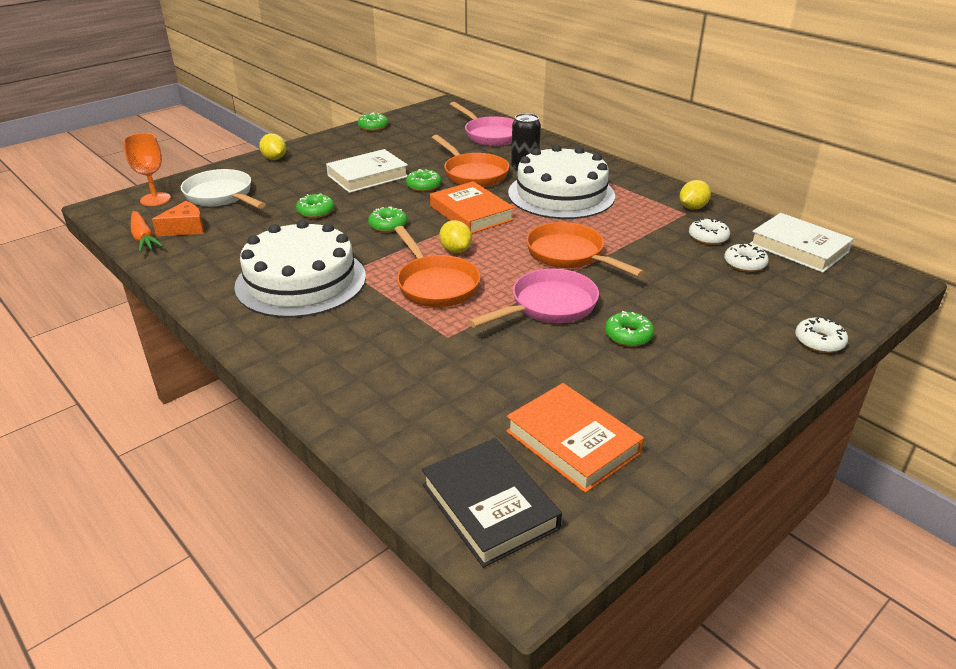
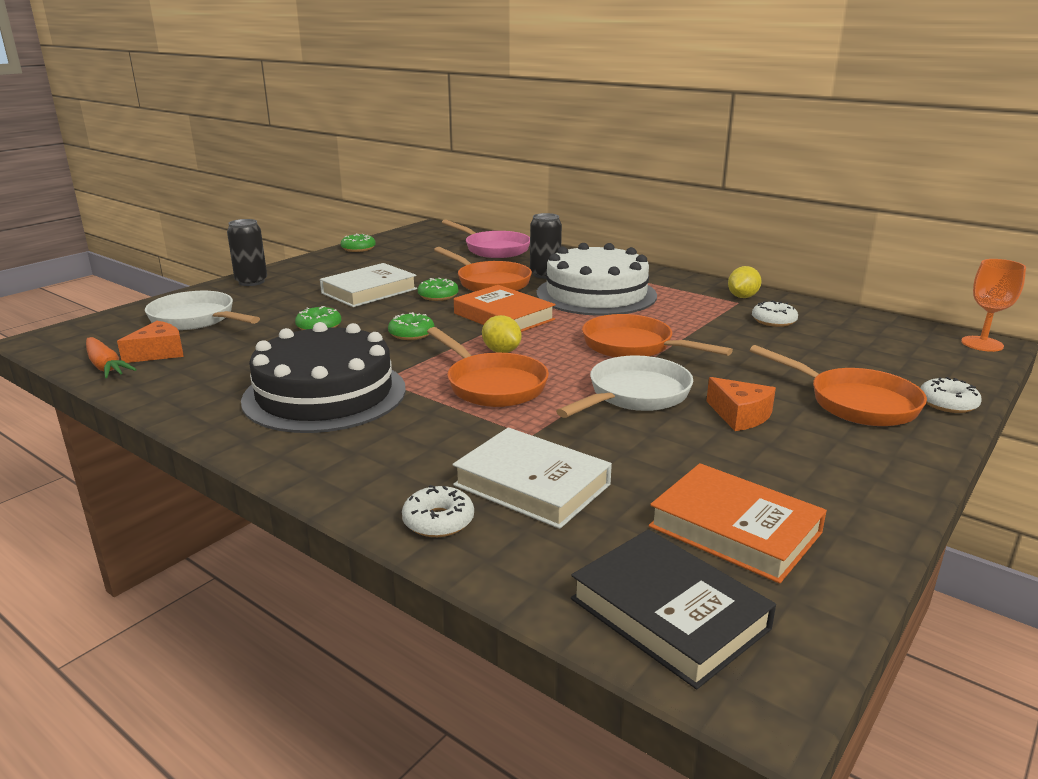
camera: 10 degrees left, 10 degrees down
(155, 199) = (111, 328): orange goblet -> orange goblet (982, 344)
(274, 158) = (251, 282): yellow lemon -> black can
(301, 281) = (325, 394): white cake -> black cake
(548, 306) = (634, 395): pink pan -> white pan
(628, 335) = (740, 415): green donut -> orange cheese
(735, 332) = (855, 403): none -> orange pan
(744, 263) = (825, 341): white donut -> white donut (438, 521)
(798, 248) = (872, 323): white book -> white book (532, 485)

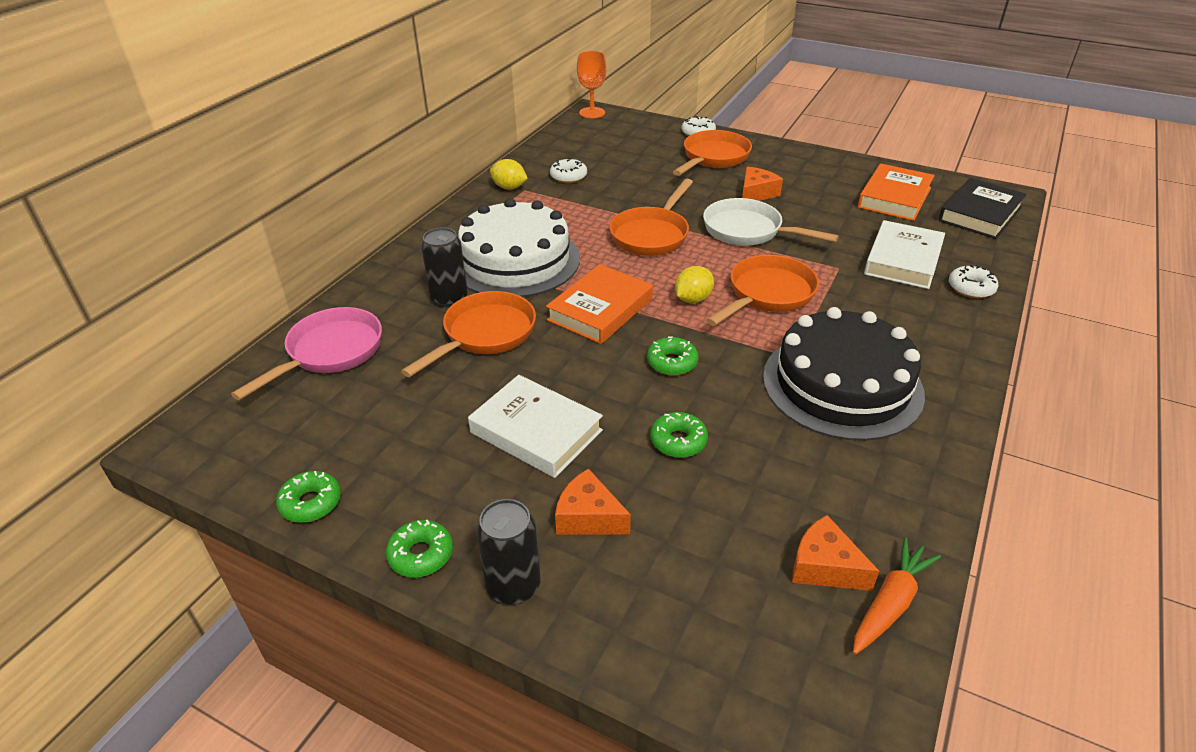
camera: 100 degrees left, 15 degrees up
(196, 319) = (699, 581): white pan -> none
(279, 299) = (588, 517): none -> orange cheese
(438, 296) = (543, 367): green donut -> green donut (421, 555)

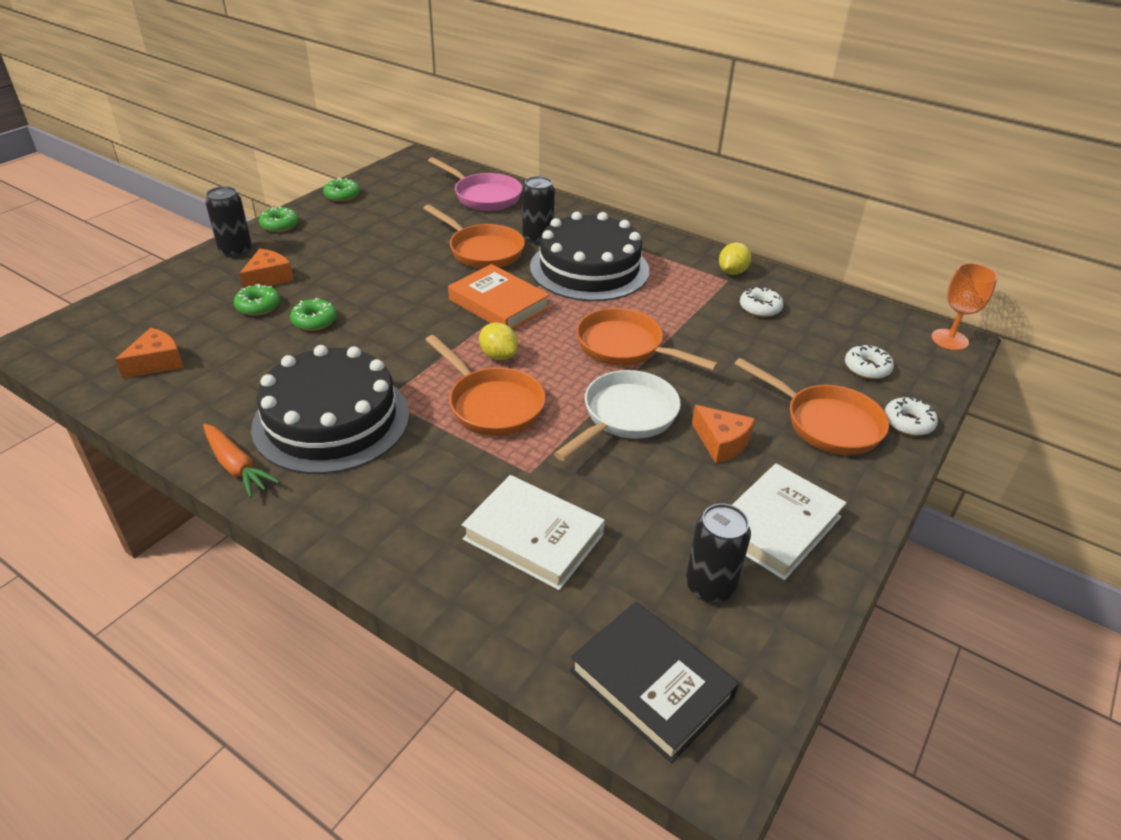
camera: 95 degrees right, 0 degrees up
(515, 260) = (589, 268): white cake -> black cake
(536, 431) = (360, 265): white book -> white book (777, 526)
(672, 362) = (408, 331): green donut -> green donut (258, 306)
(890, 603) = (107, 383): orange carrot -> orange carrot (236, 467)
(894, 197) = (710, 586): orange book -> black can
(971, 288) = (452, 584): white donut -> white donut (867, 368)

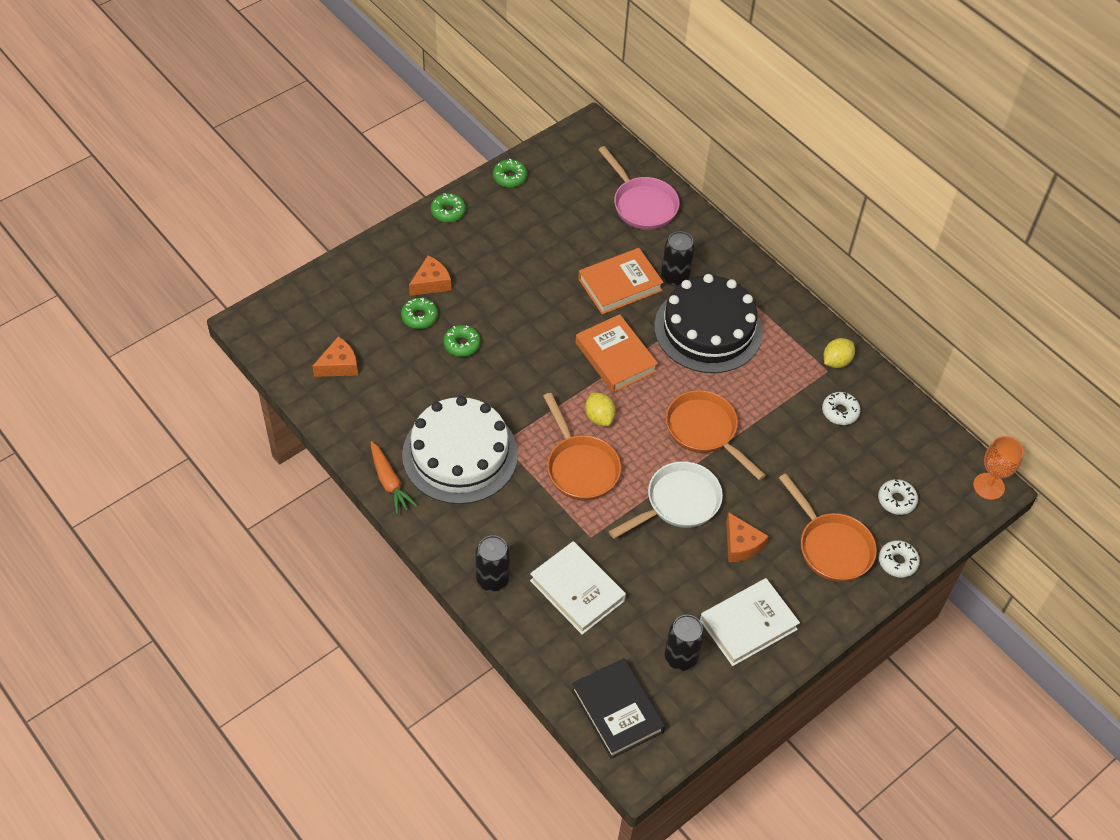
camera: 15 degrees right, 15 degrees up
(236, 251) = (407, 240): black can -> black can (492, 579)
(331, 420) = (460, 454): black cake -> white cake
(482, 251) = (620, 285): orange pan -> orange book

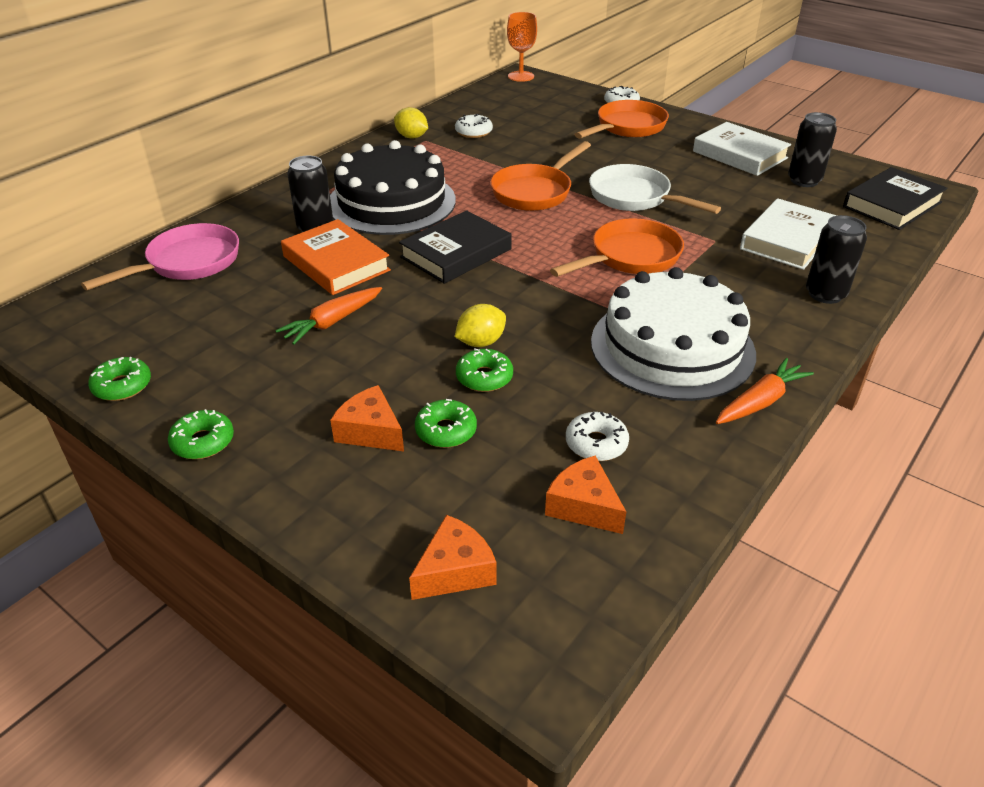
camera: 100 degrees left, 15 degrees down
(546, 276) = (332, 322): none -> orange carrot
(599, 417) = (552, 253): yellow lemon -> yellow lemon (481, 342)
(615, 357) = (456, 253): orange book -> black book
(741, 544) = (658, 164): orange cheese -> orange cheese (455, 571)
(896, 500) = (558, 106): white donut -> white donut (596, 444)

